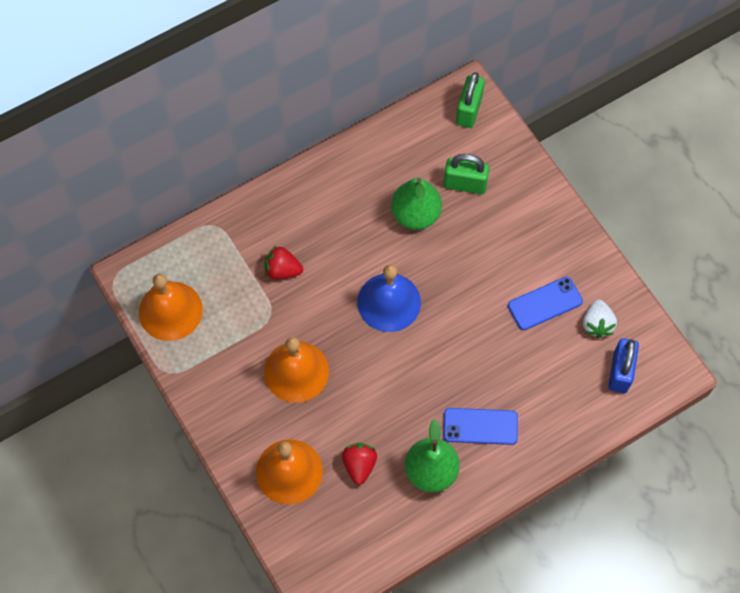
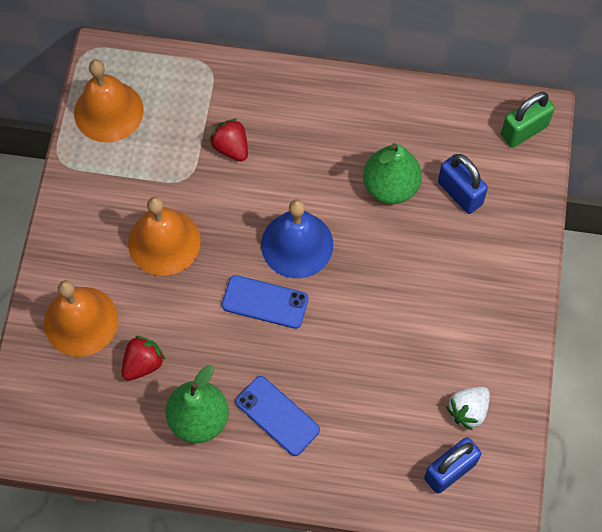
camera: 40 degrees right, 0 degrees up
(465, 184) = (460, 193): green padlock -> blue padlock
(545, 303) = (436, 354): blue phone -> blue phone (265, 302)

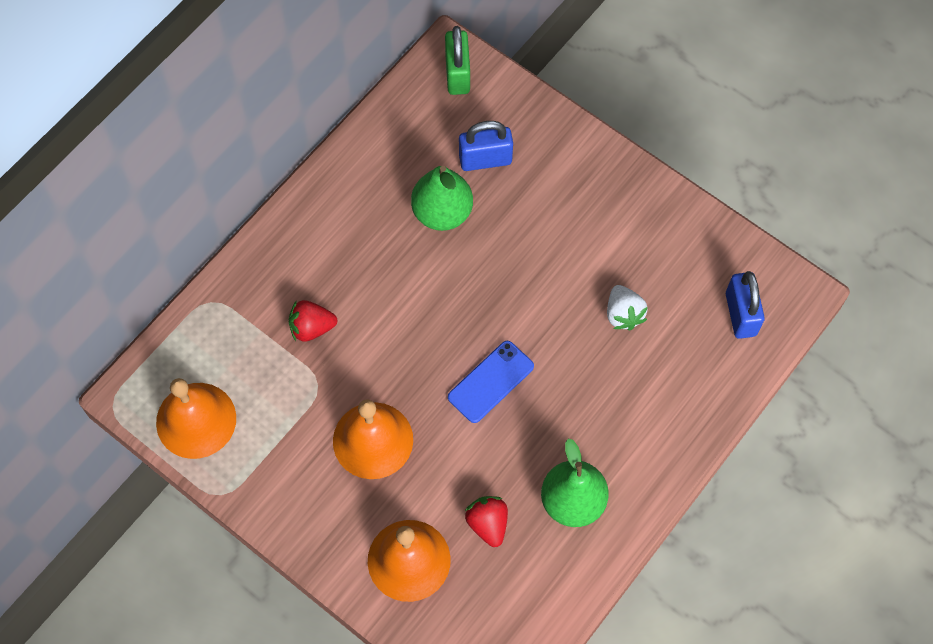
camera: 60 degrees left, 0 degrees up
(277, 415) = (609, 430): blue phone -> none
(297, 244) = (450, 323): blue bell -> none
(468, 410) = (694, 269): white strawberry -> white strawberry (623, 314)

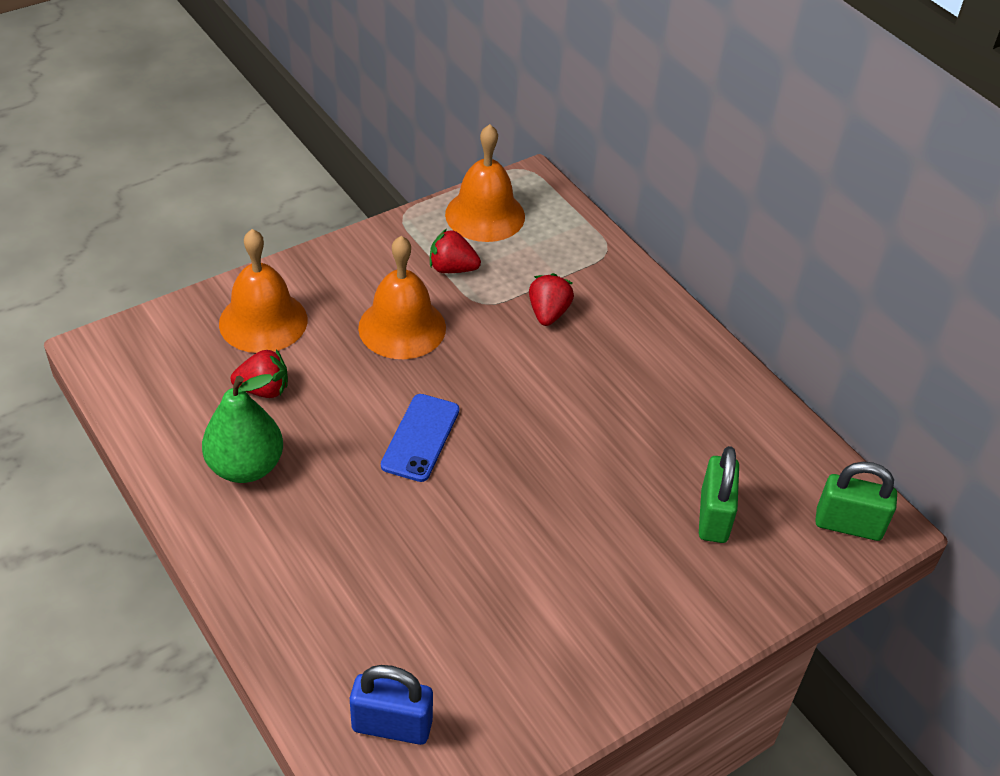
camera: 105 degrees right, 20 degrees down
(282, 424) = (452, 269): none -> red strawberry
(442, 212) = (652, 455): green pear -> none
(485, 159) = (713, 516): blue padlock -> green padlock
(491, 382) = (420, 438): blue phone -> blue phone turned 45 degrees clockwise
(623, 314) = (448, 591): white strawberry -> none

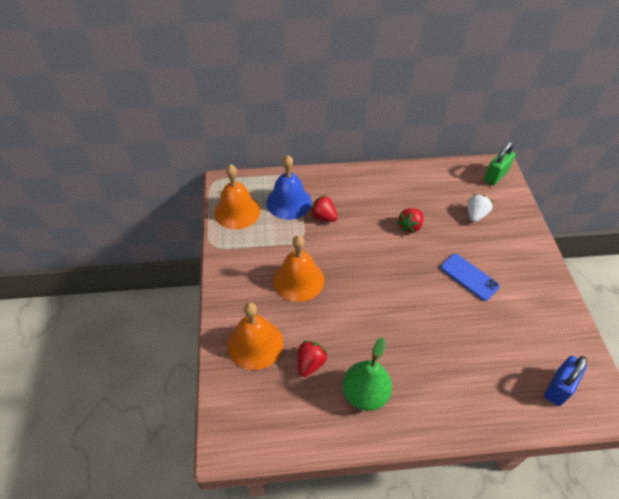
camera: 60 degrees left, 5 degrees up
(420, 438) = (381, 303): blue phone -> blue phone (469, 277)
(452, 269) = (268, 241): red strawberry -> red strawberry (410, 226)
(548, 263) = (289, 202): none -> blue bell
(713, 516) = (475, 215): green padlock -> white strawberry

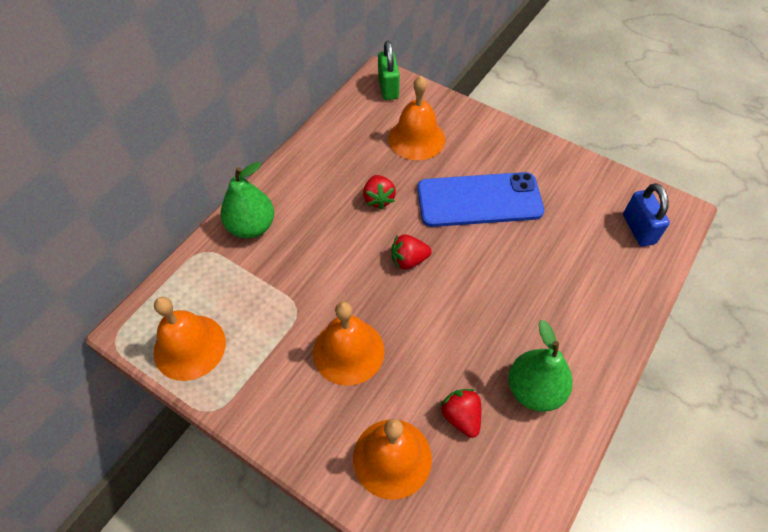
camera: 50 degrees left, 5 degrees up
(289, 202) = (234, 283): blue bell -> none
(323, 217) = (289, 265): red strawberry -> red strawberry (409, 260)
(329, 185) = (251, 227): none -> green pear
(469, 277) = (479, 200): blue phone -> blue phone, size x1.76
(475, 215) = (416, 138): white strawberry -> orange bell

